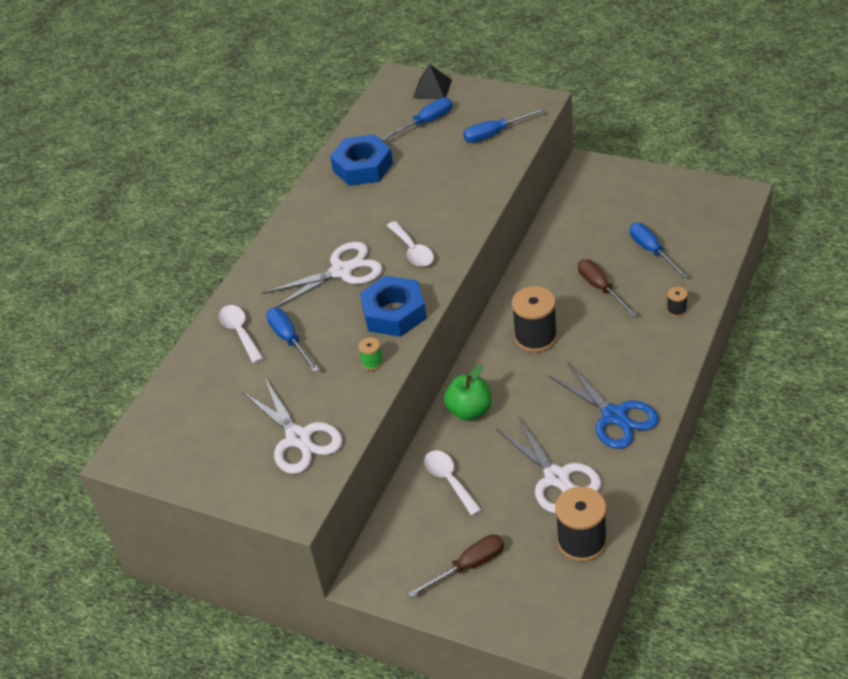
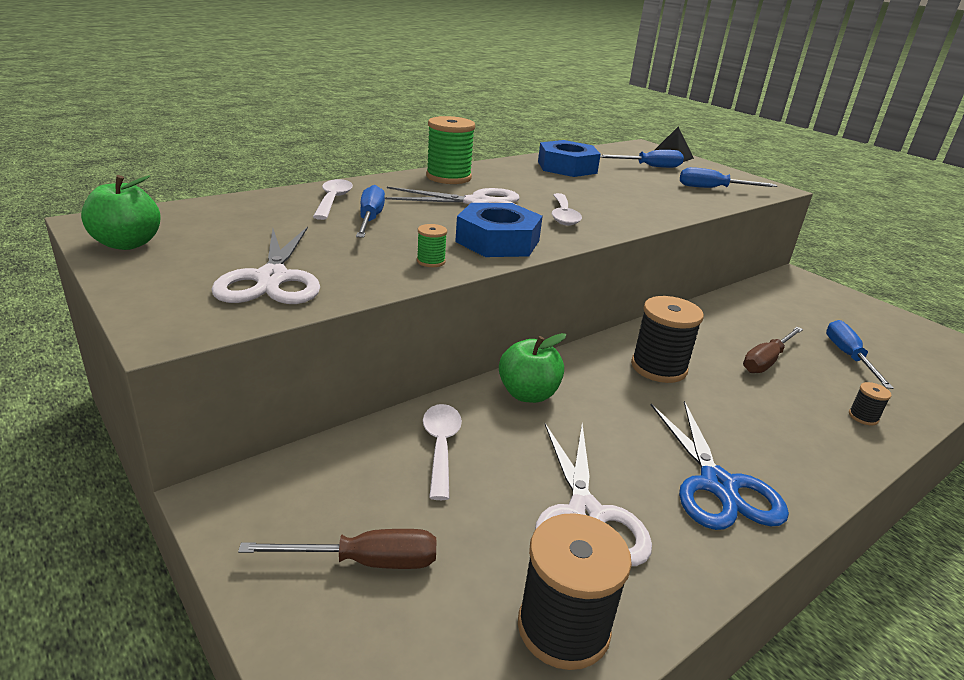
camera: 20 degrees right, 15 degrees down
(173, 463) = (127, 244): none -> green apple
(288, 244) = (448, 177): none -> green spool
(601, 288) = (766, 361): brown screwdriver -> brown screwdriver turned 135 degrees counterclockwise

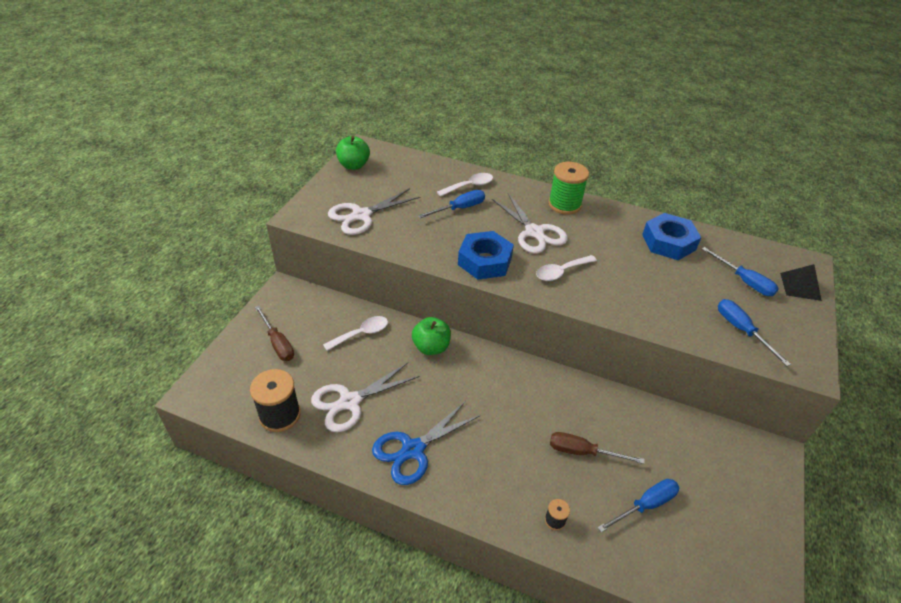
camera: 60 degrees right, 15 degrees up
(431, 261) = (430, 249): green spool -> none
(658, 367) = (514, 395): black spool -> none

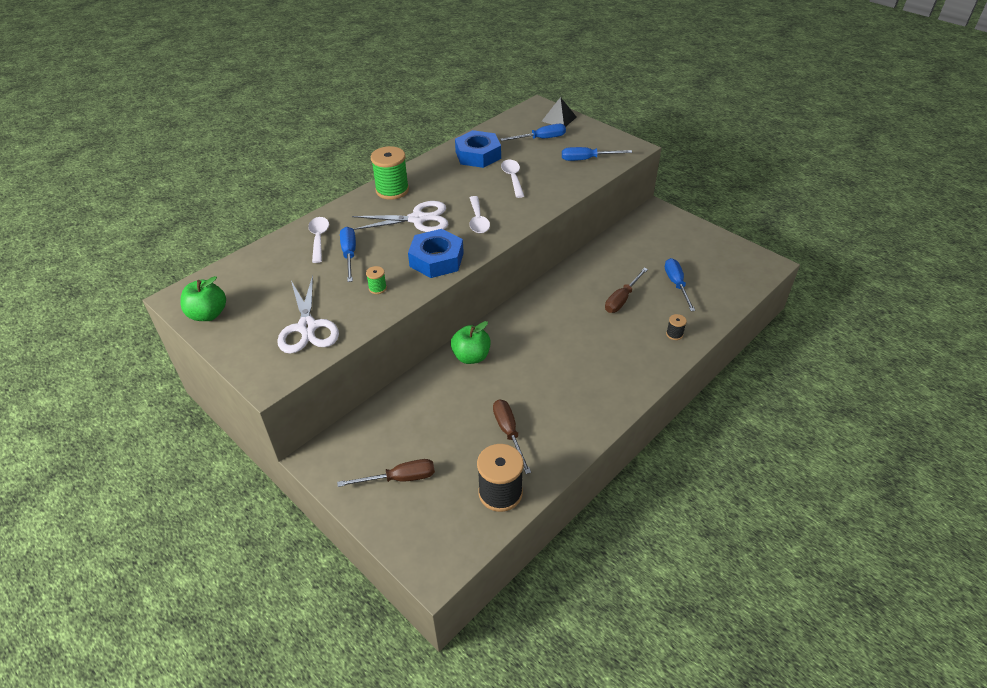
camera: 65 degrees left, 0 degrees up
(350, 402) = (509, 432): white scissors -> brown screwdriver
(361, 334) = (425, 404): white spoon -> white spoon (512, 178)
(413, 450) = (581, 400): blue scissors -> none
(426, 237) = (377, 288): none -> green spool

